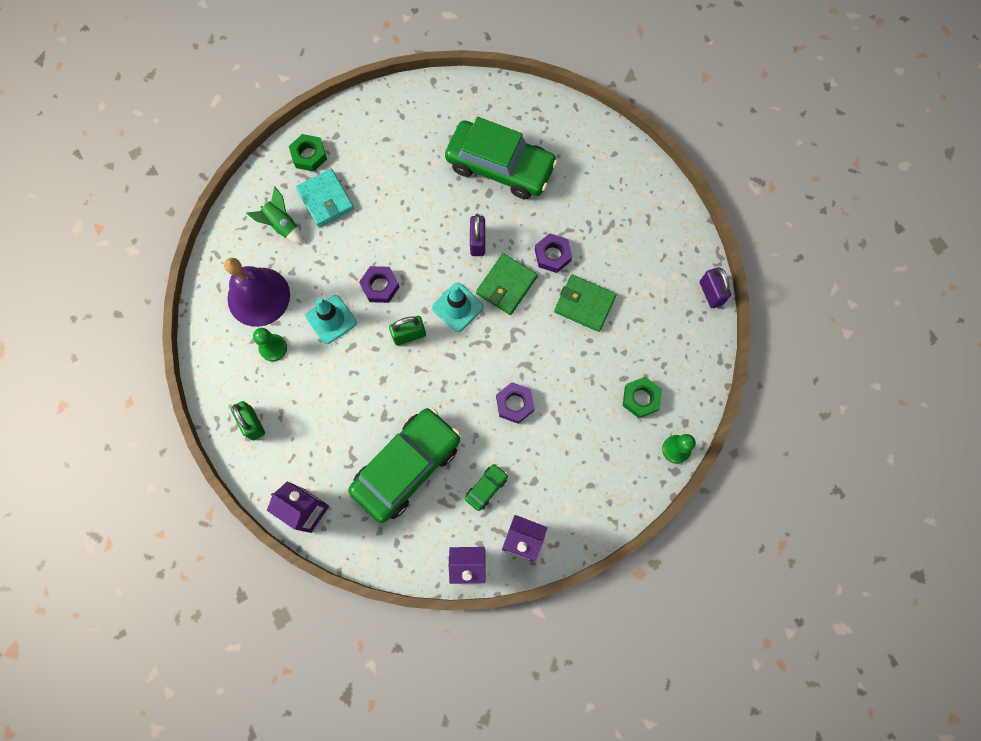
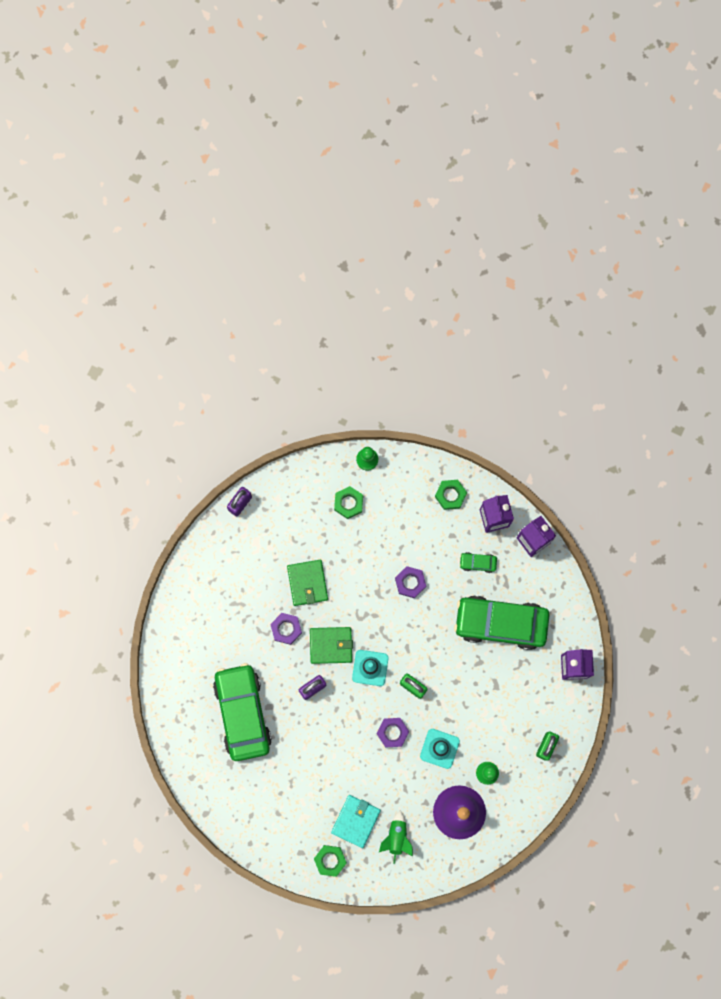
camera: 125 degrees left, 5 degrees up
(579, 510) = (450, 495): none -> green nut

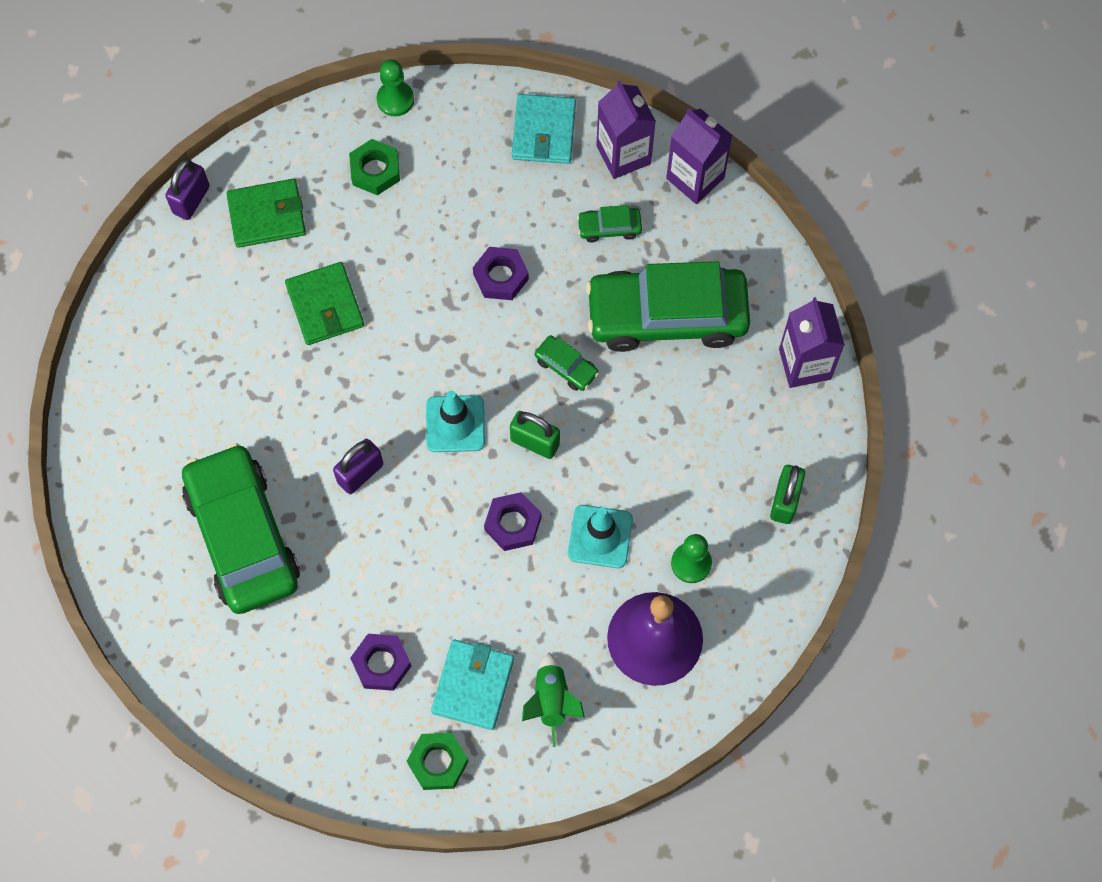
camera: 10 degrees left, 10 degrees down
(286, 629) = (299, 385): purple nut -> purple nut (381, 664)
(331, 645) = (381, 398): green wallet -> green wallet (267, 215)
(438, 644) = (566, 366): none -> green car
(450, 495) = (544, 131): green nut -> turquoise wallet

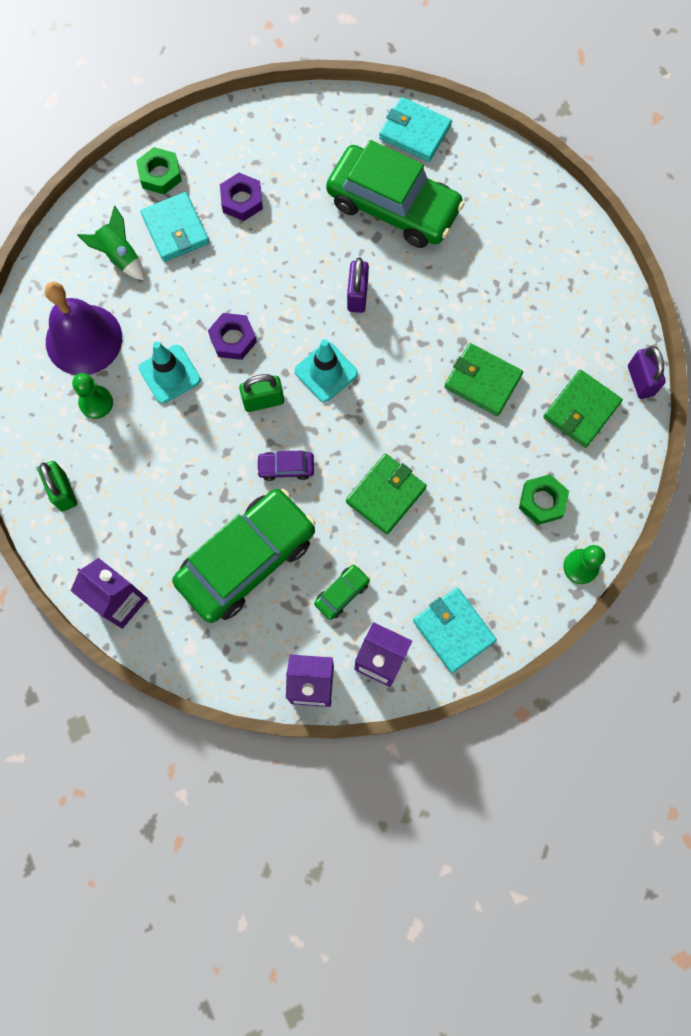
camera: 140 degrees right, 5 degrees up
(147, 598) = (414, 132): none -> turquoise wallet
(500, 277) = (385, 495): purple nut -> green wallet
(566, 366) = (286, 467): green car -> purple car

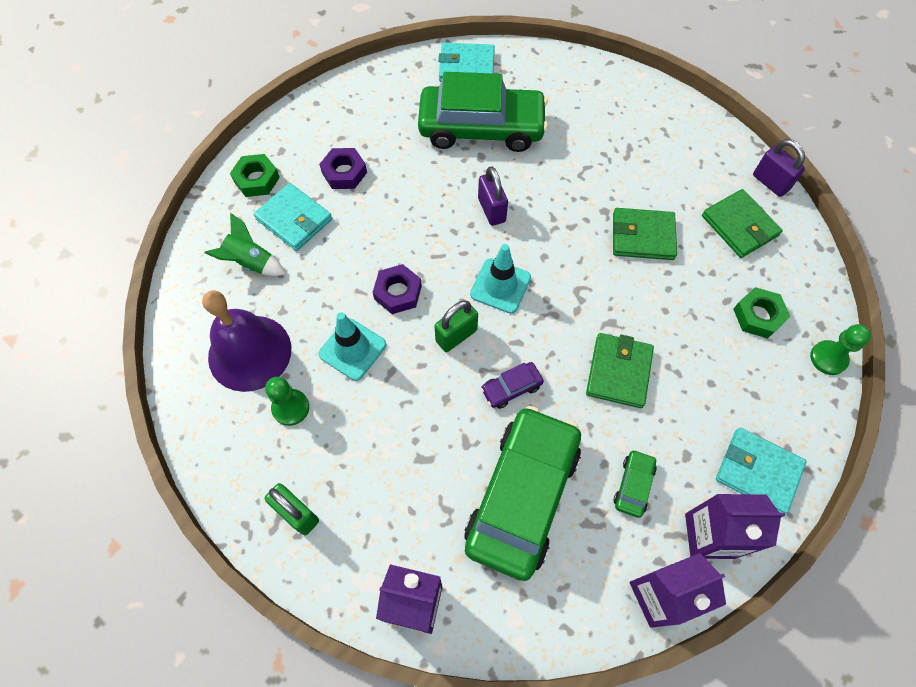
camera: 25 degrees left, 10 degrees down
(581, 410) = (739, 226): green wallet -> green wallet turned 45 degrees counterclockwise

